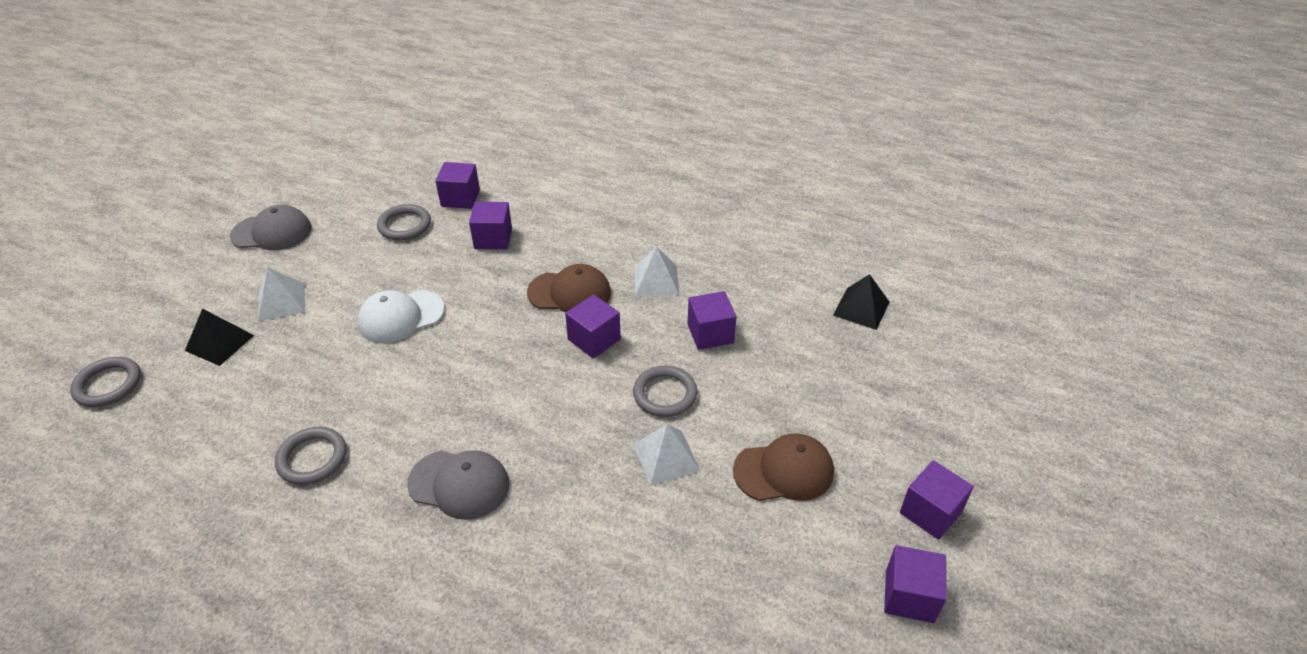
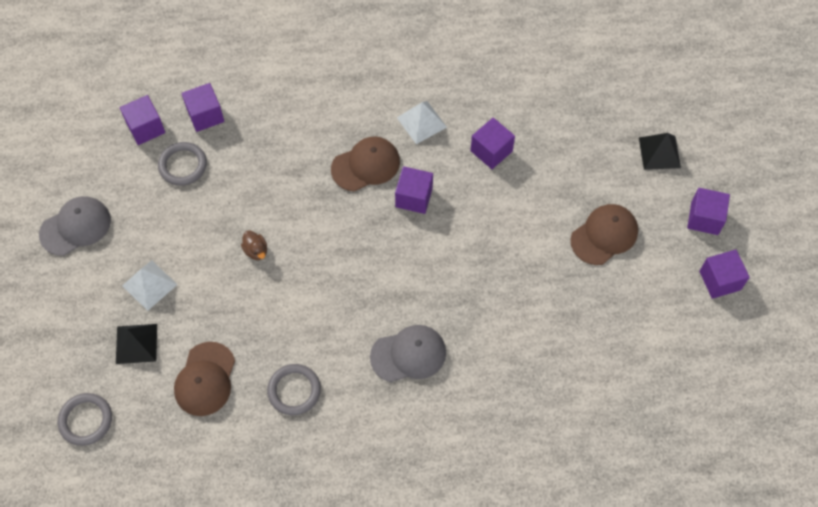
camera: 30 degrees left, 20 degrees up
(243, 403) = (205, 379): none -> brown cap
(400, 317) = (256, 250): white cap -> brown duck
(493, 238) = (266, 143): purple cube -> purple cube (146, 128)
(665, 394) = (493, 217): grey ring -> none
(666, 457) = (526, 264): white pyramid -> none
(861, 308) = (580, 76): black pyramid -> black pyramid (659, 152)

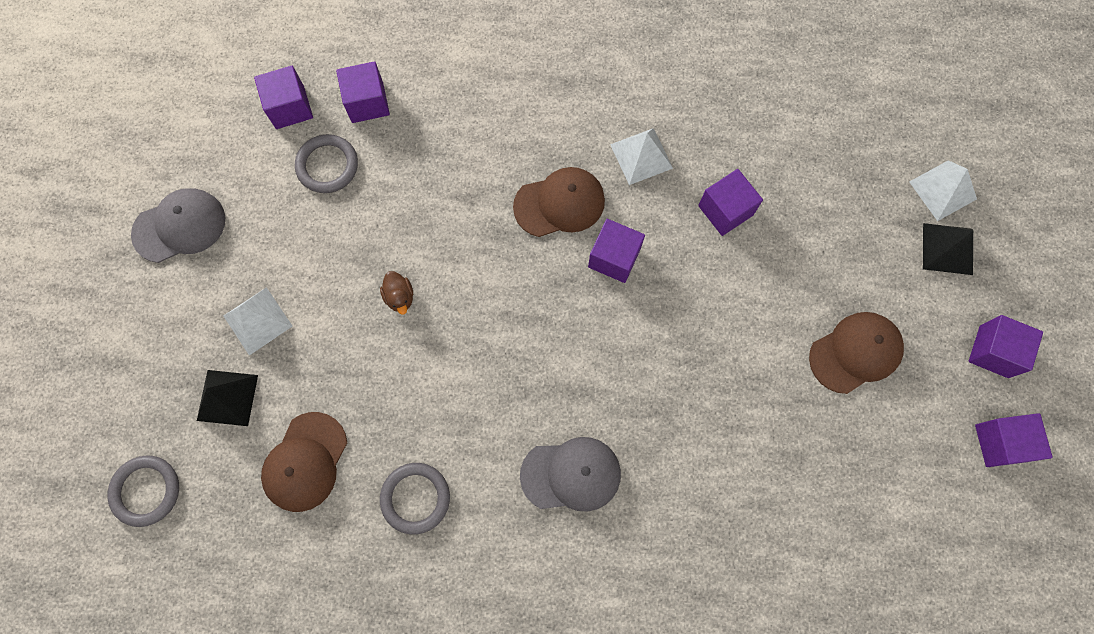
camera: 10 degrees right, 10 degrees up
(649, 112) = (942, 190): none -> white pyramid

